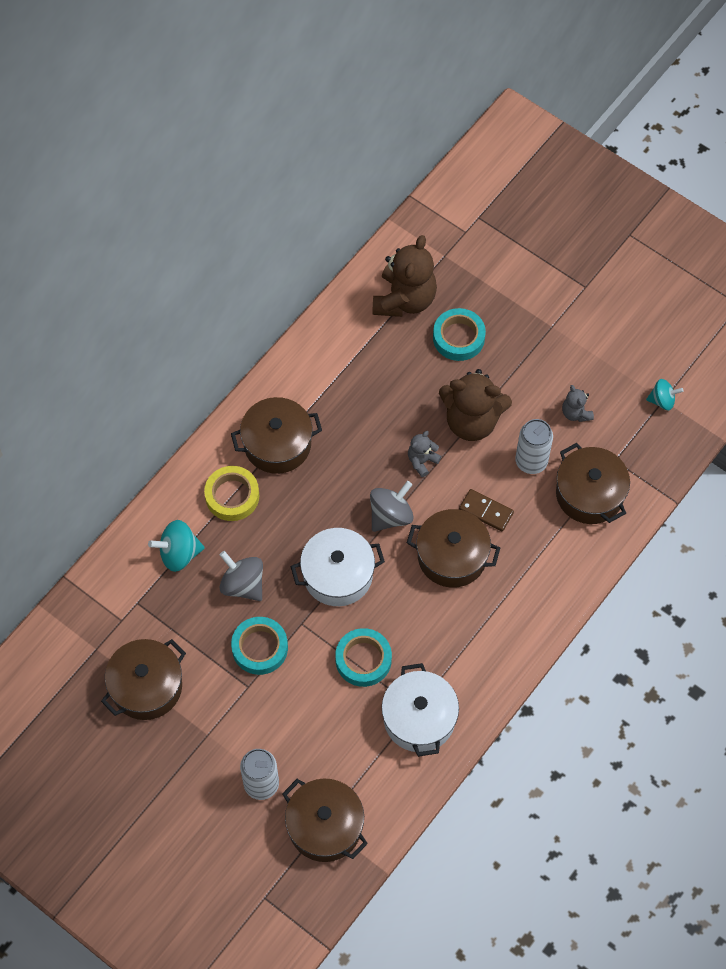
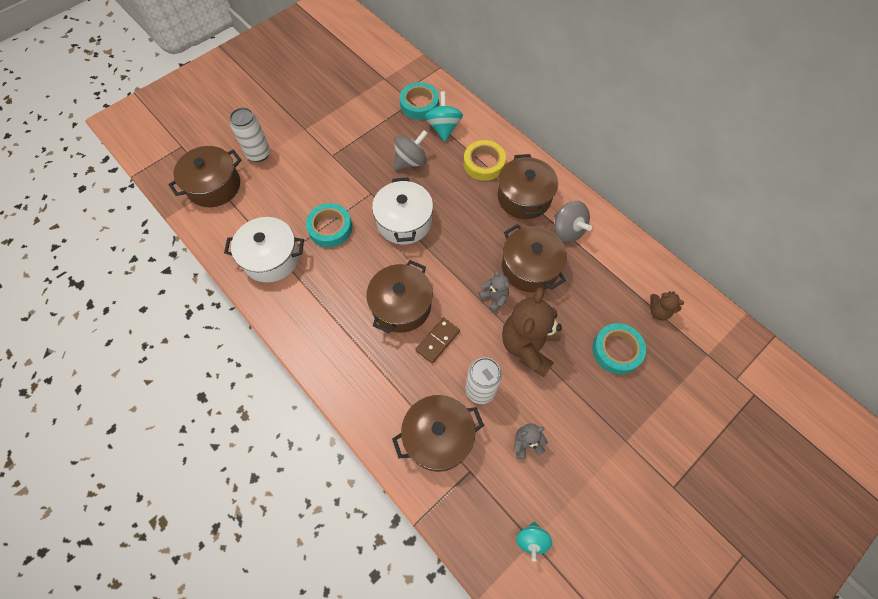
camera: 100 degrees right, 0 degrees up
(146, 686) = (349, 101): brown pot -> brown pot (530, 267)
(260, 648) = (359, 165): turquoise tape -> turquoise tape (419, 104)
(390, 515) = (448, 266): grey spinning top -> grey spinning top (567, 230)
(404, 299) = (658, 311): brown teddy bear -> brown teddy bear, size x0.48

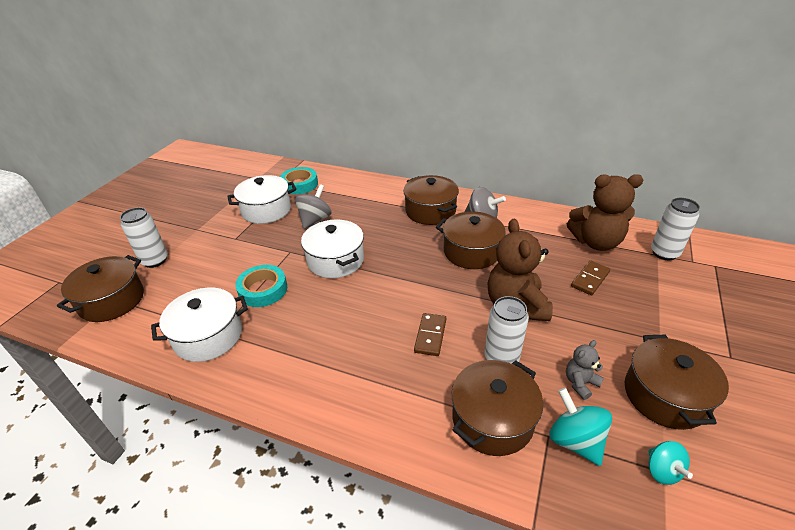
camera: 25 degrees left, 25 degrees down
(373, 129) = (266, 210): none -> white pot
(401, 306) = (374, 322): brown pot -> brown pot (665, 395)
(443, 128) = (330, 191): turquoise spinning top -> turquoise spinning top (575, 440)
(484, 164) = (381, 202): yellow tape -> none
(494, 298) = (458, 283): grey teddy bear -> none
(616, 350) = (590, 279): turquoise tape -> brown domino
(658, 311) = (596, 242): brown teddy bear -> brown teddy bear, size x2.09
(716, 356) = (664, 253): none -> white can

